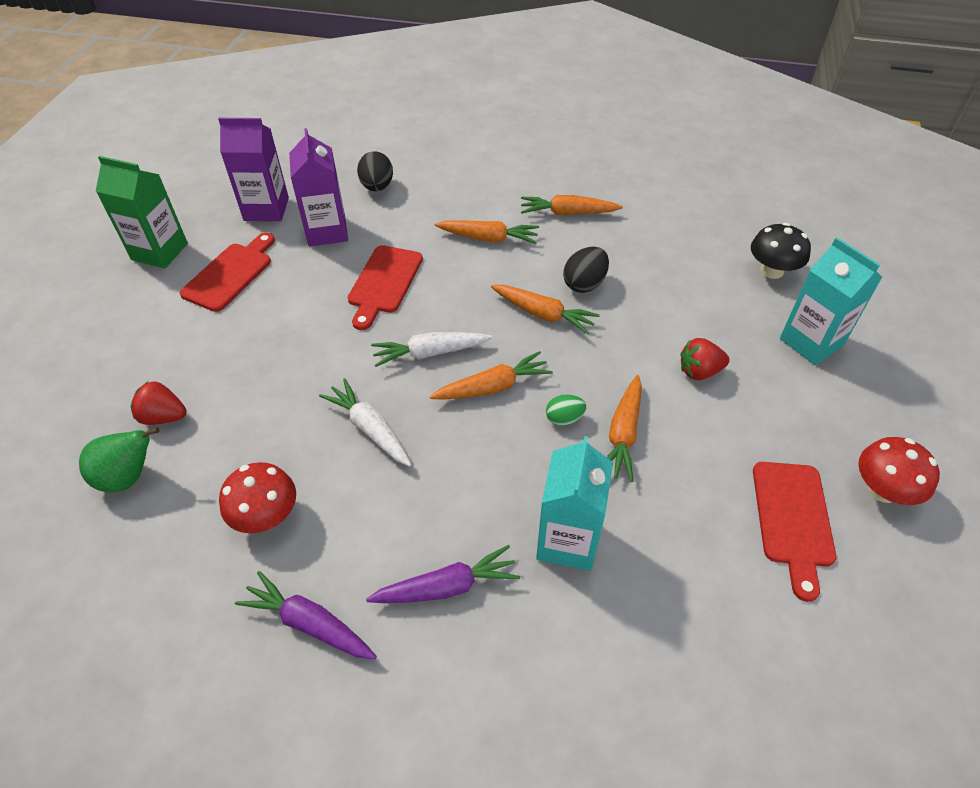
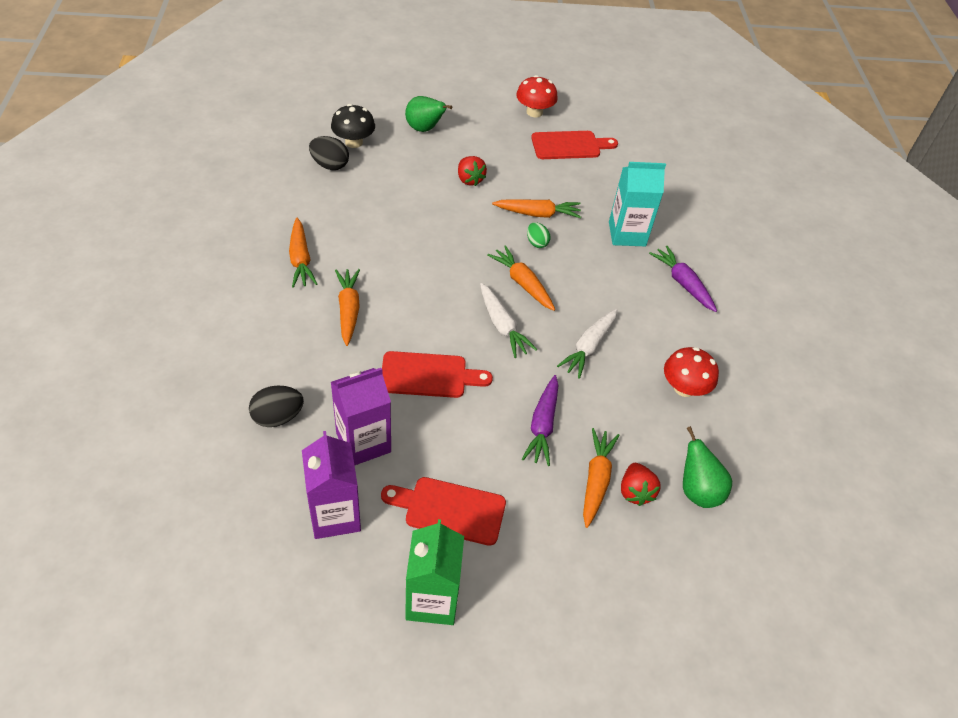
camera: 110 degrees left, 0 degrees up
(309, 623) = (738, 343): purple carrot -> purple carrot (542, 426)
(543, 314) = (437, 263): orange carrot -> orange carrot (596, 480)
(584, 284) = (395, 242): black egg -> black egg (330, 165)
(811, 342) = (424, 129): turquoise carton -> green pear

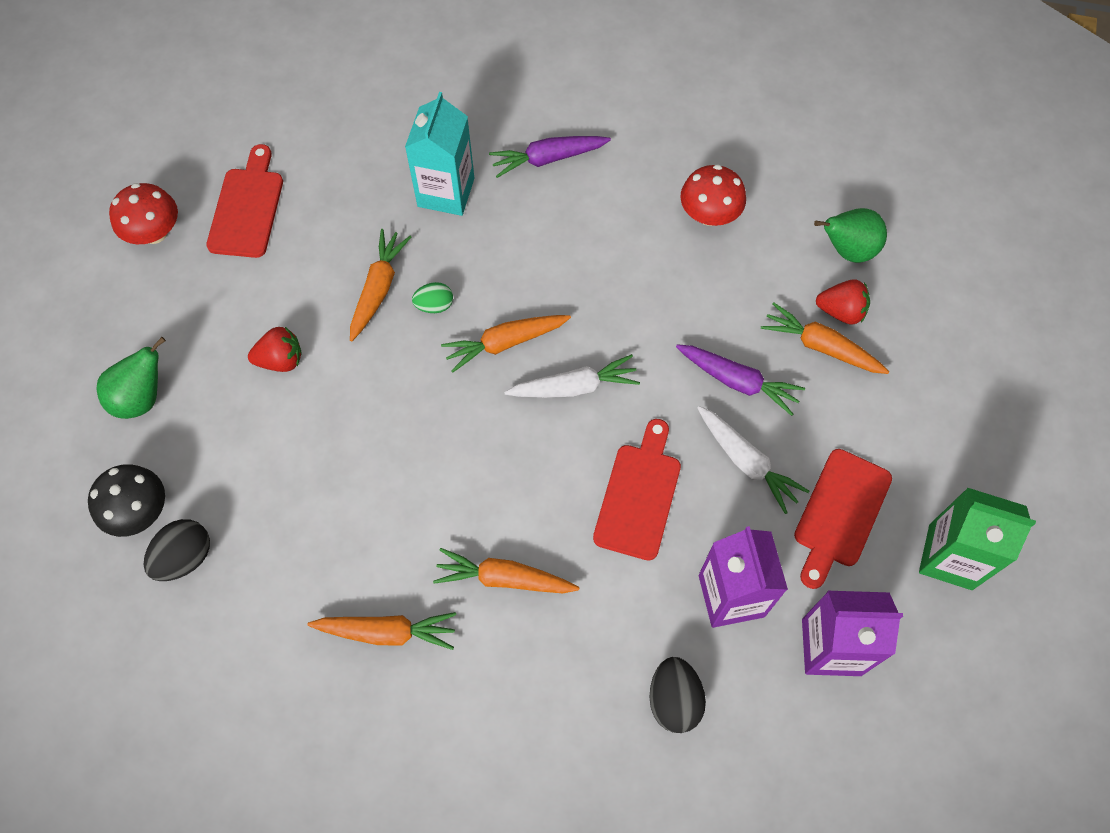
camera: 70 degrees left, 15 degrees up
(588, 347) = (629, 296): white carrot -> white carrot (747, 462)

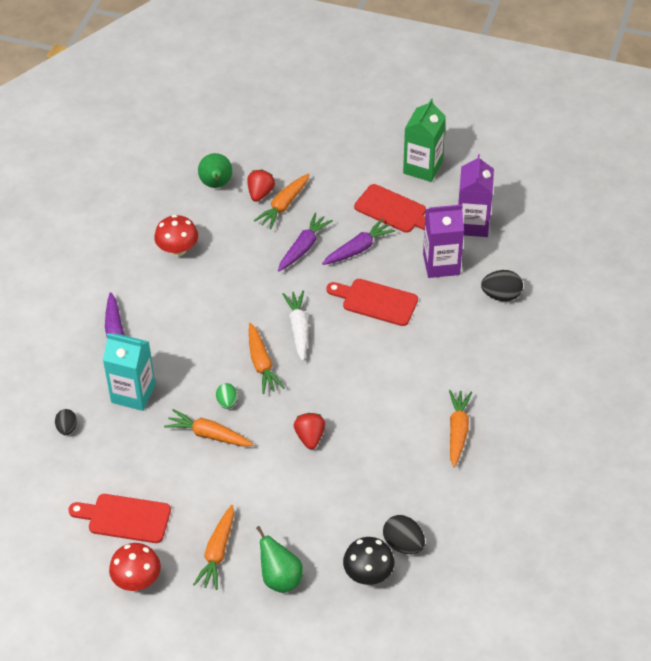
camera: 85 degrees left, 15 degrees down
(281, 360) = (259, 492): red strawberry -> red strawberry (310, 437)
(388, 127) = (67, 428): none -> black egg
(504, 578) = (426, 371): orange carrot -> orange carrot (217, 552)
(747, 462) = (358, 249): white carrot -> purple carrot

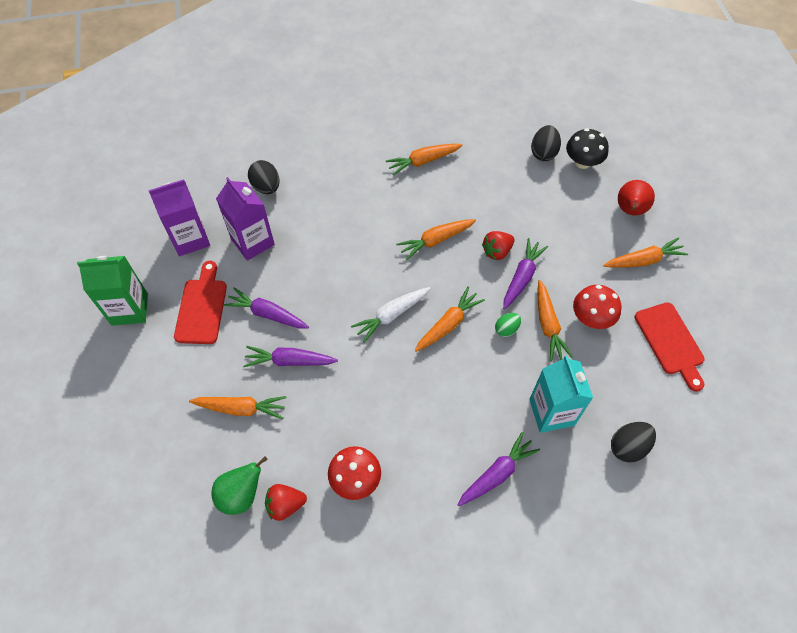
camera: 120 degrees left, 10 degrees up
(67, 428) = (628, 447): black egg -> black egg, size x1.53
(137, 580) = (711, 301): red mushroom -> red mushroom (591, 318)
(260, 193) = (234, 441): red strawberry -> red strawberry (285, 505)
(269, 442) = (522, 277): none -> purple carrot
(280, 578) = (630, 210): green pear -> red pear
(354, 395) = (435, 240): none -> orange carrot
(376, 301) = (324, 271): red cutting board -> none

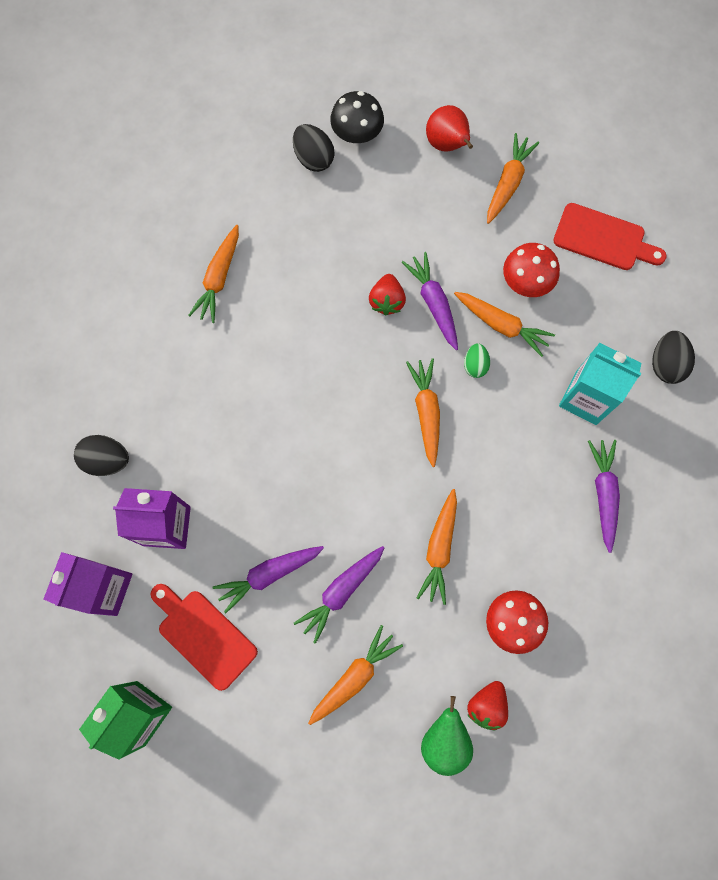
camera: 50 degrees left, 15 degrees up
(391, 315) = (372, 457): white carrot -> none
(435, 240) = (324, 346): orange carrot -> orange carrot (439, 549)

